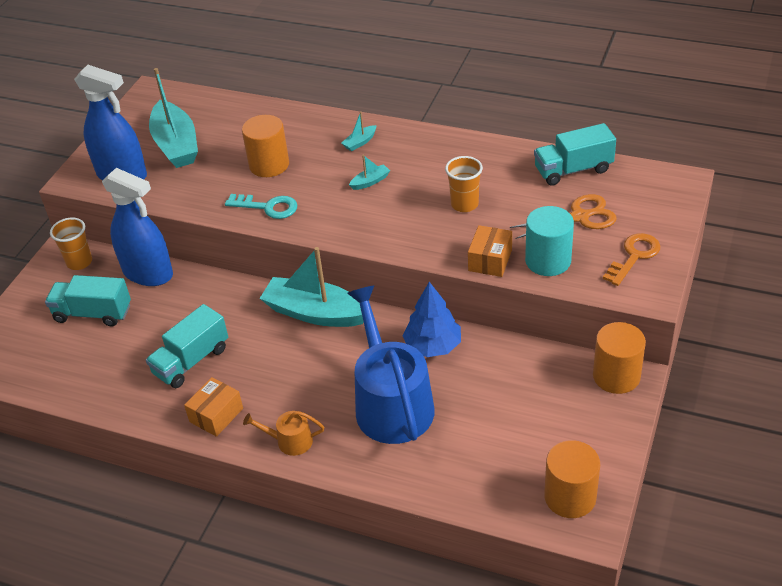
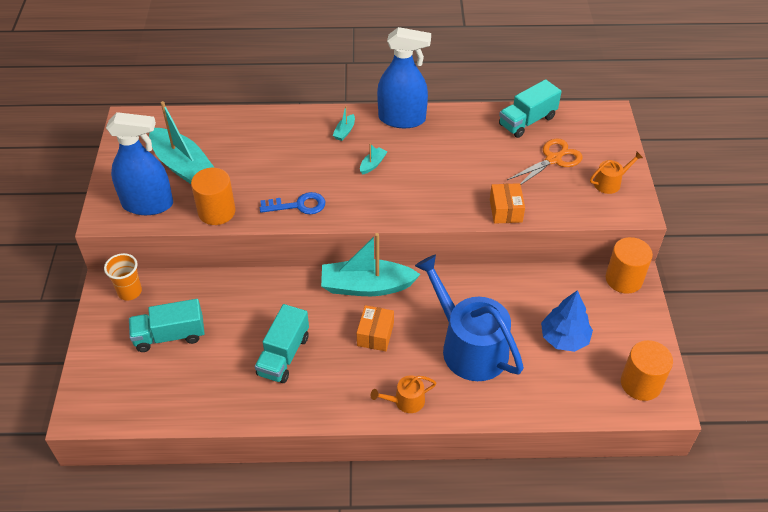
camera: 25 degrees left, 5 degrees up
(148, 273) = (200, 286): blue spray bottle -> blue spray bottle (402, 119)
(216, 415) = (332, 396): orange box -> orange box (375, 334)
(267, 207) = (298, 205): turquoise key -> blue key
(269, 165) = (277, 167): orange cylinder -> orange cylinder (216, 211)
(433, 346) = (475, 290): blue tree -> blue tree (564, 338)
(464, 204) = (460, 168): orange cup -> none
(548, 261) = (549, 201): turquoise cylinder -> none
(634, 256) = (610, 183): orange key -> orange watering can

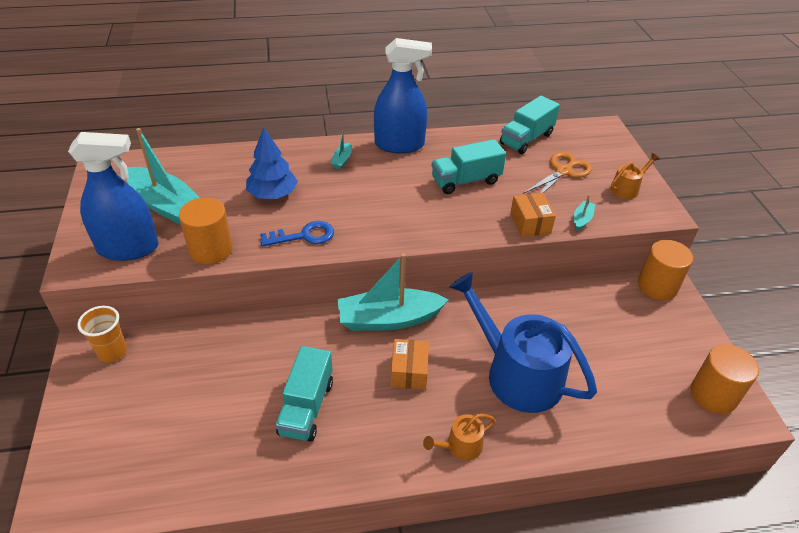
camera: 10 degrees left, 5 degrees down
(170, 335) = (165, 398): turquoise truck -> turquoise truck (466, 181)
(372, 164) = (378, 189): turquoise boat -> turquoise boat (582, 219)
(564, 338) = (616, 354): blue tree -> blue tree (272, 194)

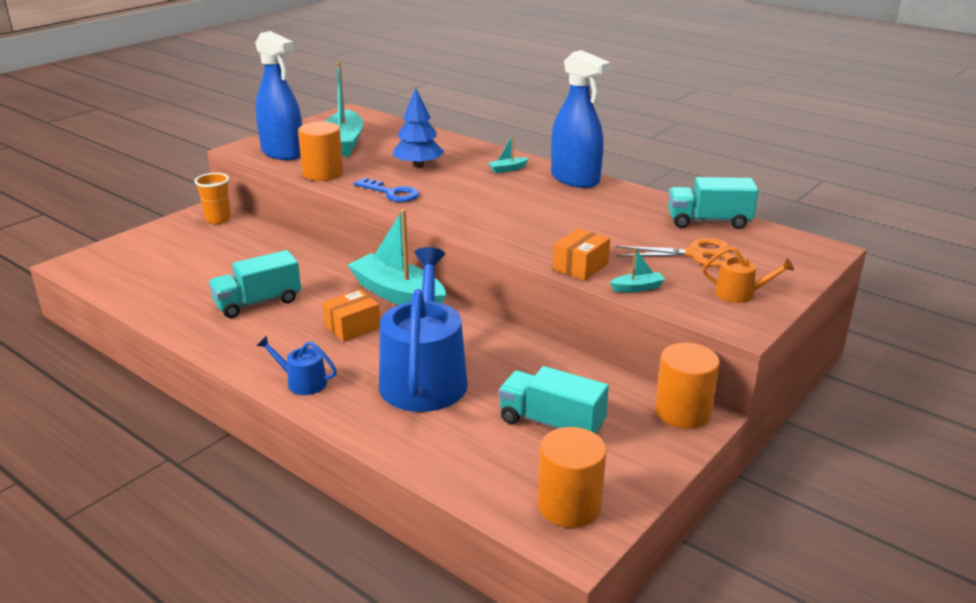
camera: 50 degrees right, 15 degrees down
(460, 446) = (302, 382): orange watering can -> blue watering can
(466, 181) = (583, 220): turquoise truck -> turquoise truck (551, 423)

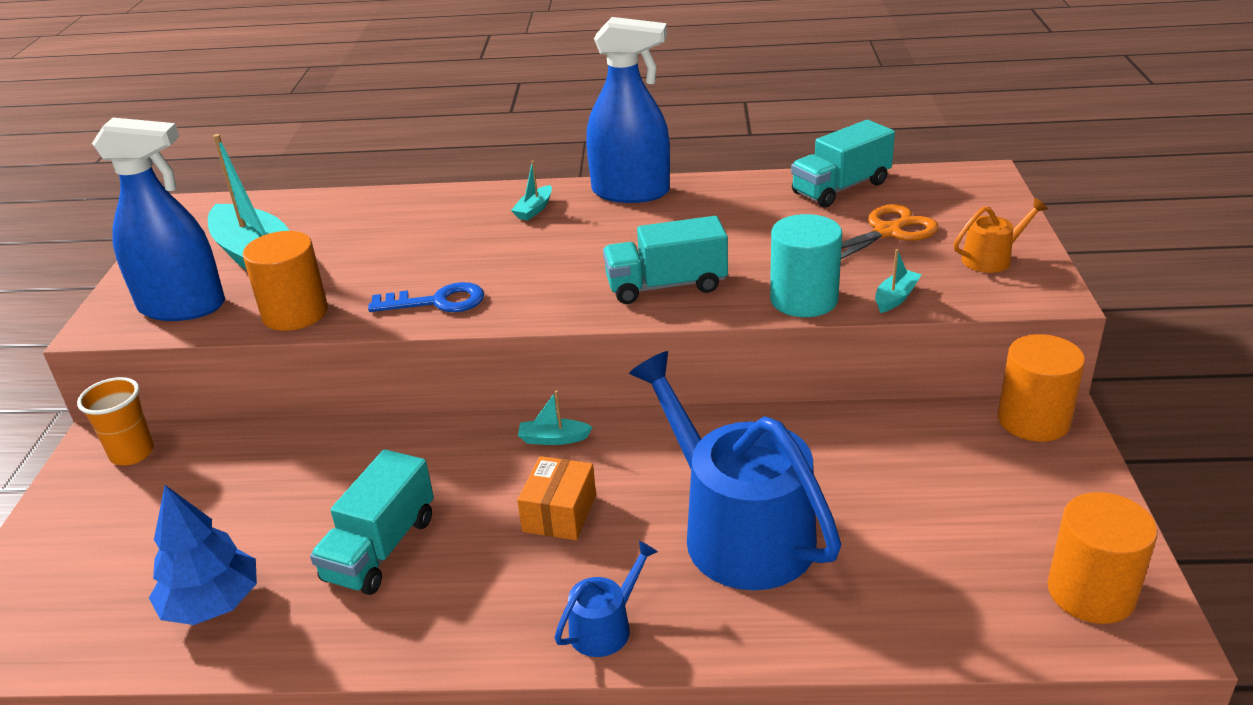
camera: 35 degrees left, 5 degrees up
(302, 382) = (605, 627): blue watering can -> blue watering can turned 150 degrees clockwise
(398, 294) = (554, 439): turquoise boat -> turquoise boat, size x0.41
(418, 165) = (413, 249): blue tree -> blue tree (212, 604)
(551, 423) = (942, 507): turquoise truck -> turquoise truck (666, 286)
(580, 267) = (803, 299): orange box -> turquoise cylinder

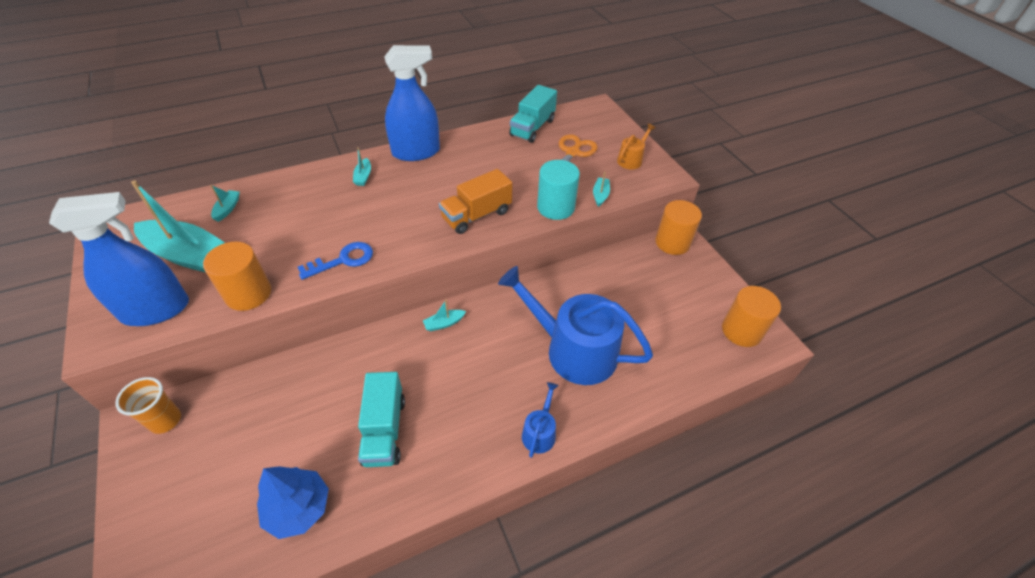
camera: 30 degrees left, 15 degrees up
(336, 216) = (227, 209): none -> turquoise boat
(559, 513) = (475, 371): orange box -> none
(666, 286) = (476, 215): turquoise truck -> orange truck

